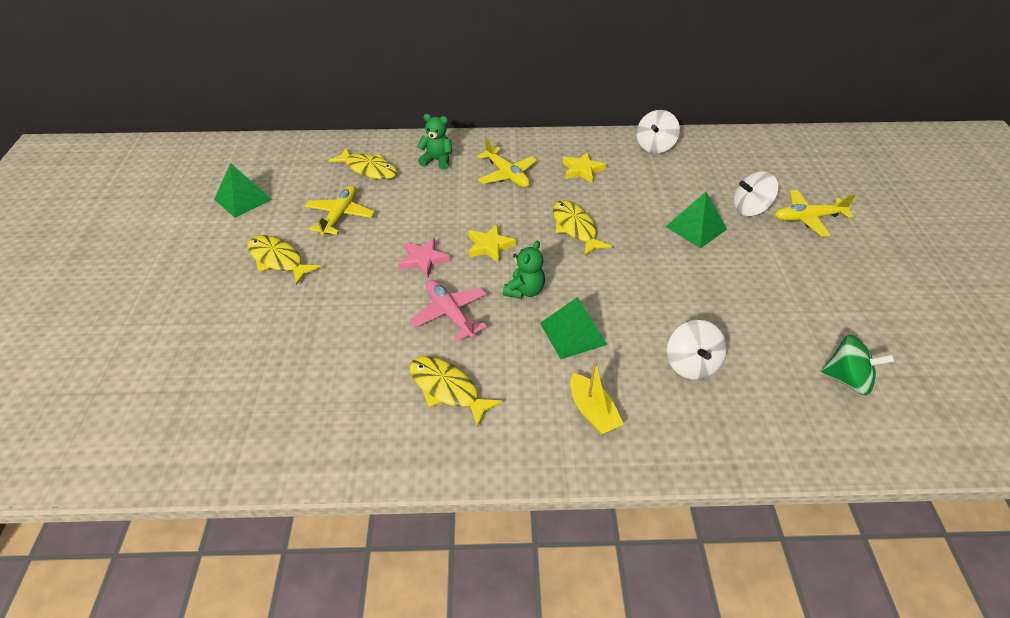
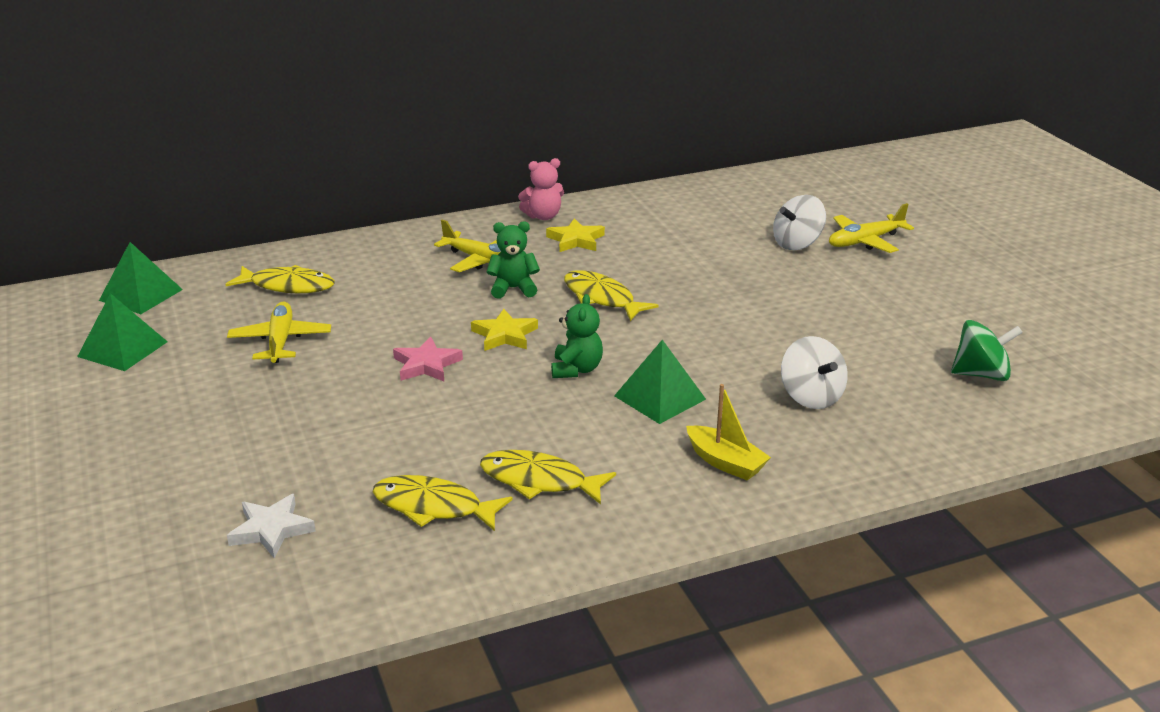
camera: 20 degrees left, 15 degrees down
(251, 380) = (271, 530): none -> white star
(278, 260) = (223, 403): yellow fish -> yellow fish (434, 507)
(437, 160) = (378, 261): green teddy bear -> green teddy bear (513, 289)
(450, 314) = (496, 410): pink plane -> none
(569, 143) = (543, 216): none -> pink teddy bear
(655, 146) = (652, 202): white spinning top -> none
(696, 228) = (745, 272): green pyramid -> green pyramid (141, 295)

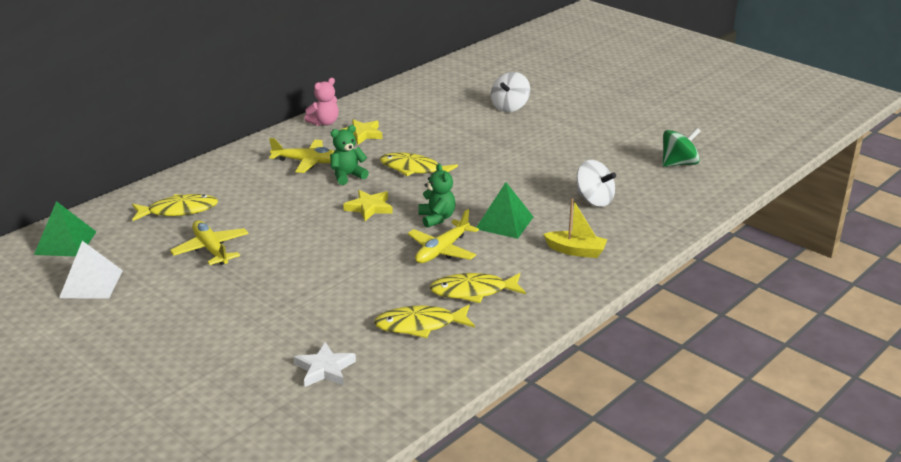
camera: 25 degrees left, 0 degrees up
(123, 349) = (91, 284): green pyramid -> white pyramid
(426, 365) = (333, 239): pink star -> none
(865, 241) = (550, 97): yellow plane -> yellow plane (442, 250)

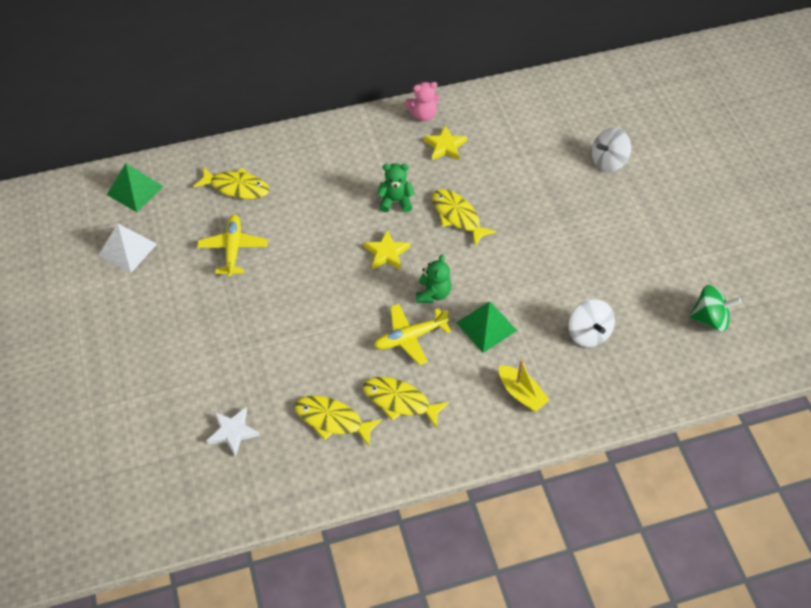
camera: 30 degrees right, 25 degrees up
(308, 162) = (375, 166): yellow plane -> none

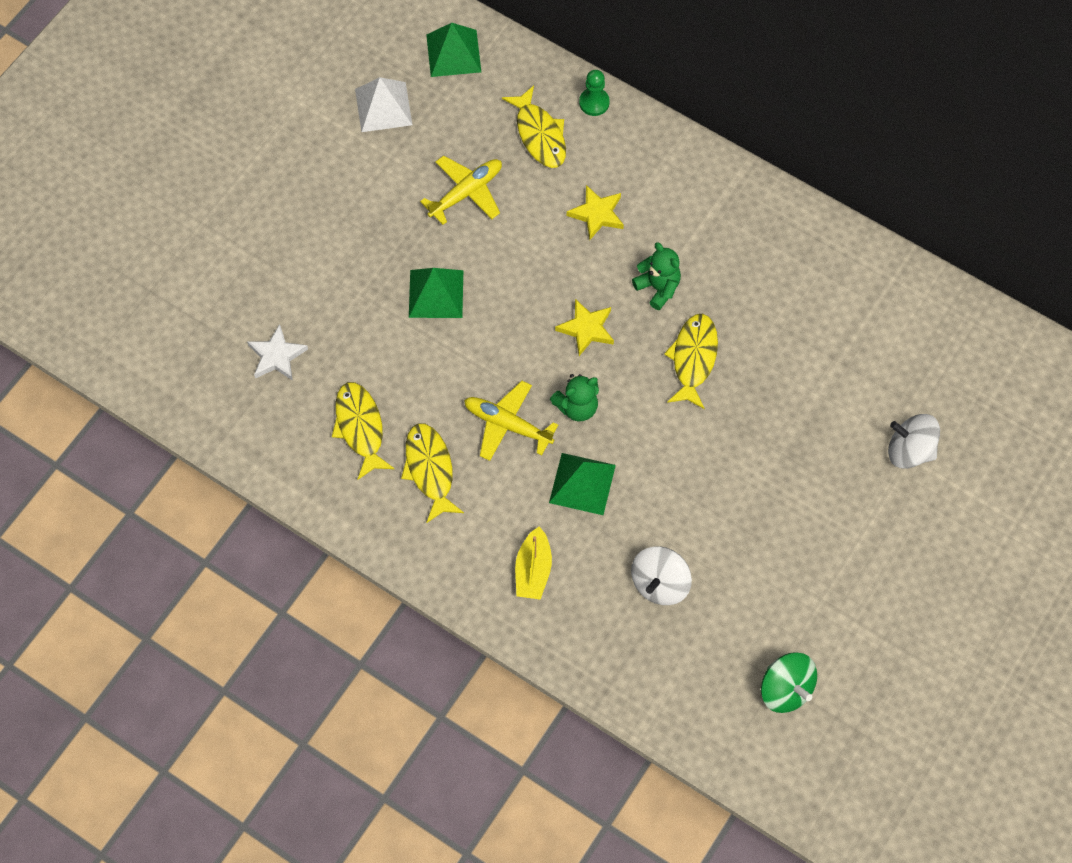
camera: 50 degrees right, 10 degrees up
(246, 148) = (594, 102): none -> green pawn
(283, 312) = (436, 293): none -> green pyramid
(423, 115) = (797, 225): pink teddy bear -> none
(445, 146) = (775, 278): yellow star -> yellow star (597, 214)

